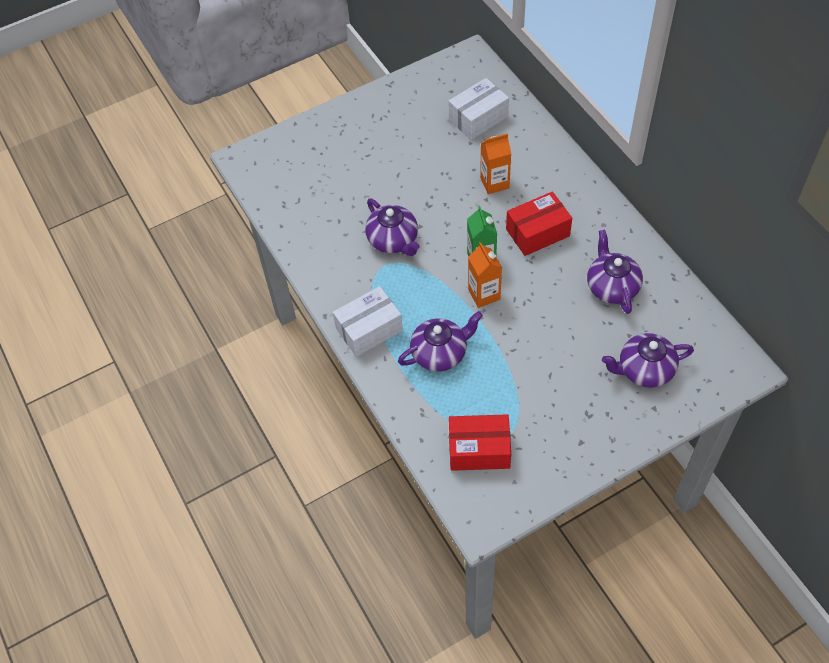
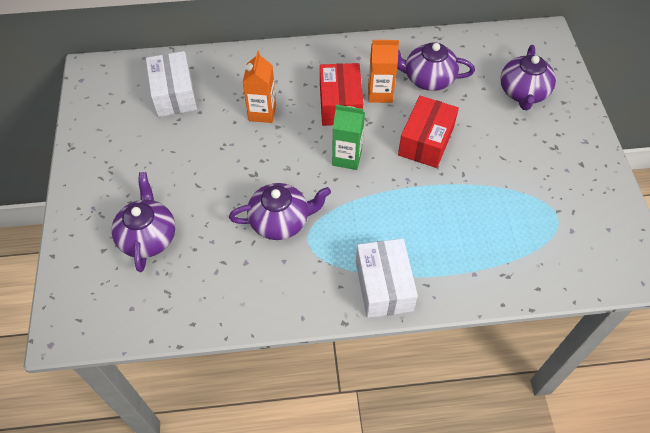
camera: 70 degrees left, 0 degrees up
(440, 353) = (441, 233): purple teapot -> purple teapot (148, 237)
(479, 449) = (565, 243): red box -> red box (426, 141)
(484, 294) = (389, 171): orange carton -> orange carton (380, 93)

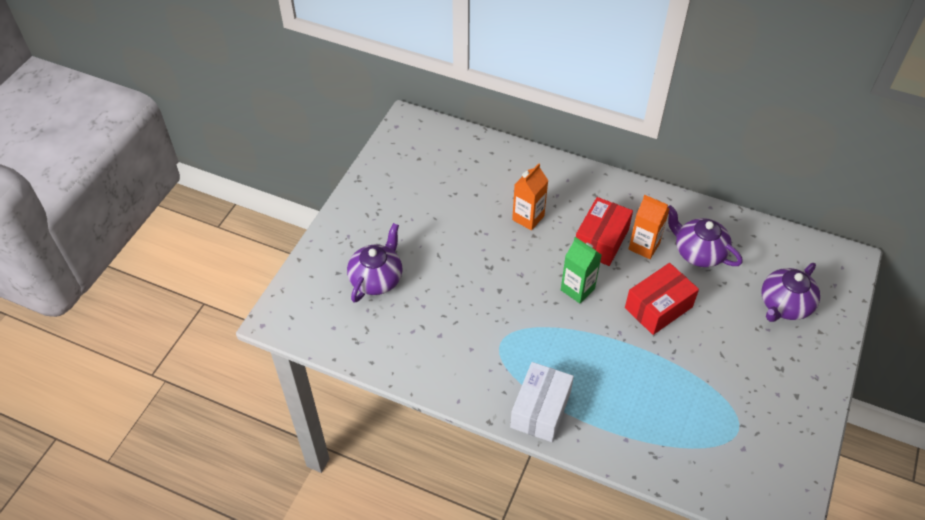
camera: 30 degrees right, 5 degrees down
(174, 94) = (464, 170): white box -> none
(280, 221) = (488, 316): purple teapot -> none

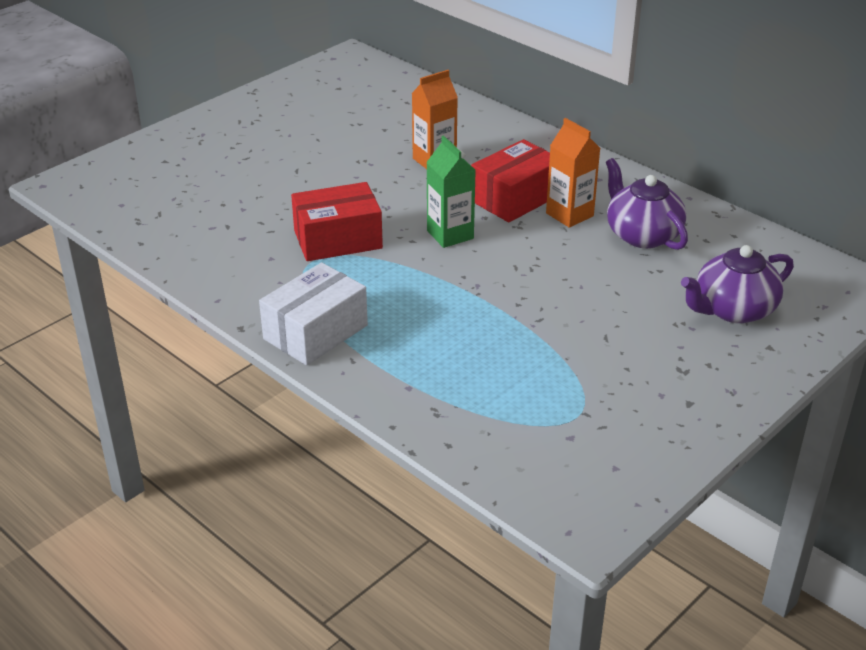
camera: 20 degrees right, 15 degrees down
(377, 278) = (206, 175): purple teapot -> none
(658, 307) = (548, 273): red box -> red box (338, 239)

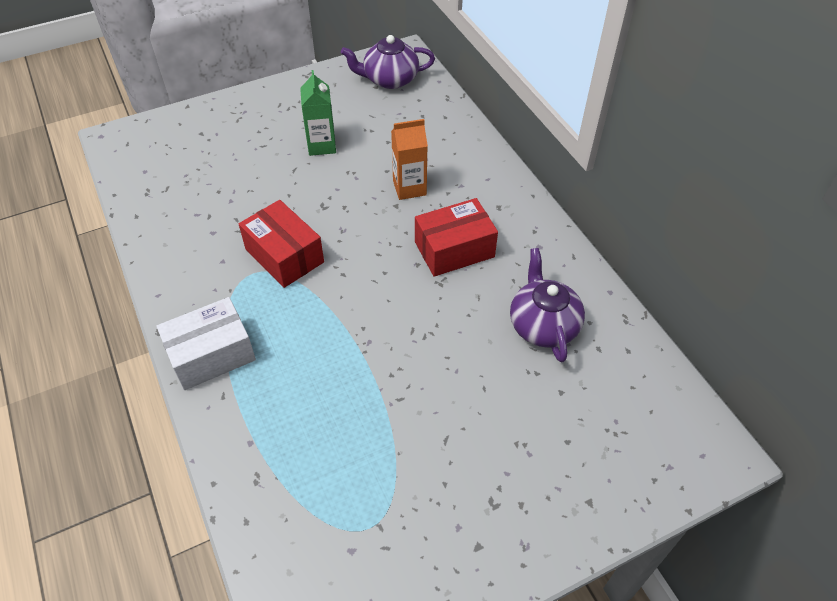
camera: 20 degrees right, 15 degrees up
(338, 239) = (284, 255): red box -> red box turned 45 degrees clockwise
(450, 235) = (377, 276): green carton -> green carton (322, 145)
(569, 214) = (491, 282): orange carton -> none
(733, 310) = (579, 443): purple teapot -> purple teapot (389, 79)

